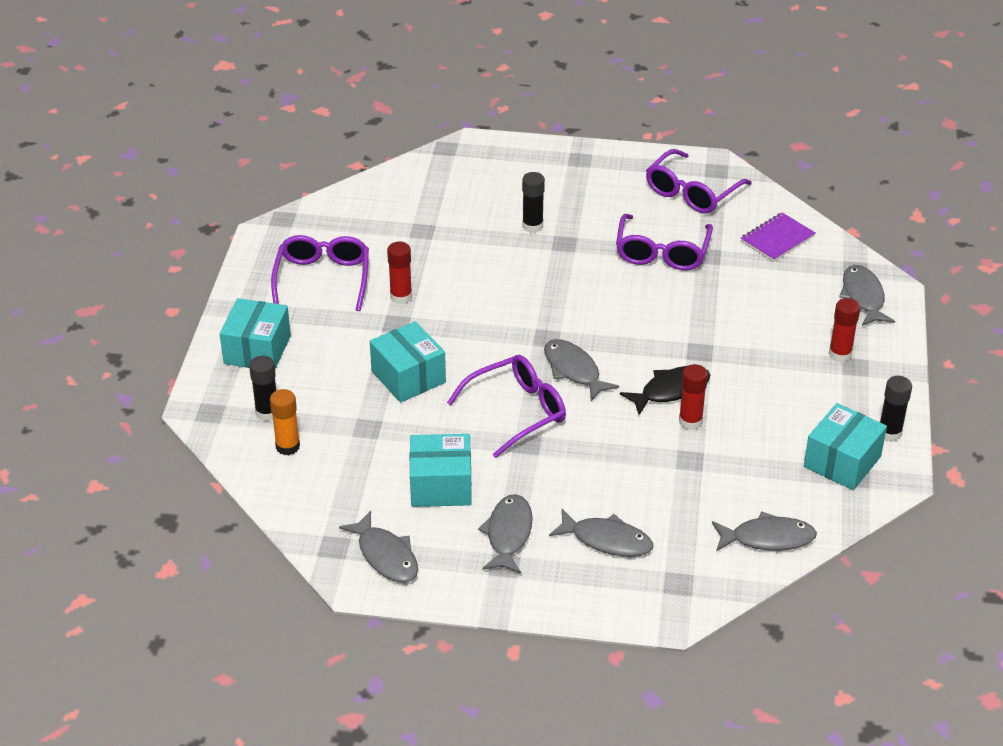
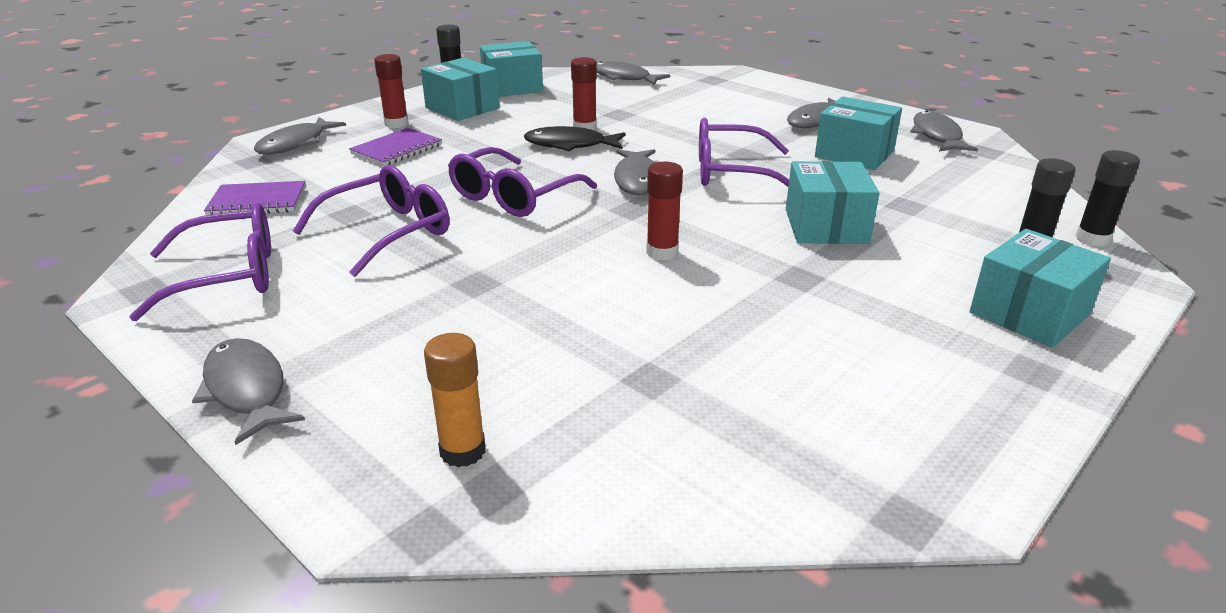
camera: 145 degrees left, 10 degrees down
(287, 446) = (1012, 216): orange glue stick -> orange glue stick (462, 451)
(322, 279) = (878, 368): purple glasses -> purple glasses (514, 196)
(401, 297) = (768, 302): red glue stick -> red glue stick (662, 252)
(532, 226) = (483, 318): black glue stick -> black glue stick (1092, 239)
(607, 540) = (740, 101): grey fish -> grey fish (247, 390)
(784, 324) = (397, 149): none -> purple notebook
(828, 402) = (462, 108): none -> turquoise box

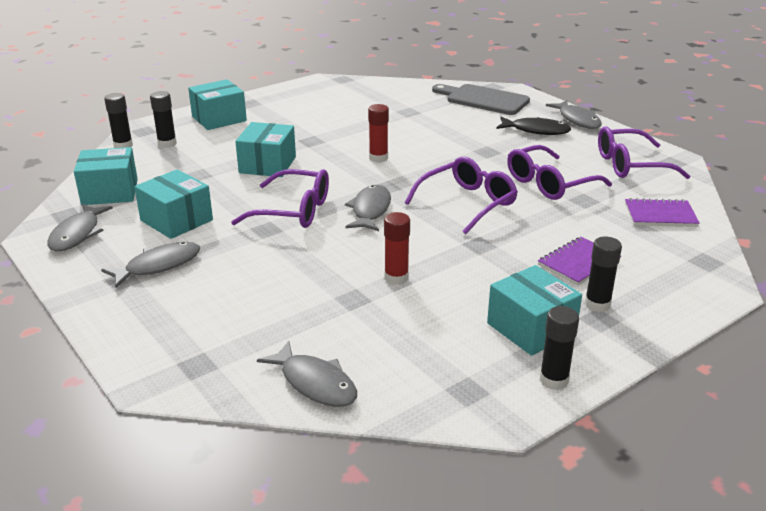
camera: 170 degrees left, 0 degrees up
(296, 144) = (684, 281): grey fish -> none
(396, 124) = (597, 304): red glue stick -> black glue stick
(462, 451) = (483, 99): orange glue stick -> grey cutting board
(512, 87) = (473, 373): turquoise box -> turquoise box (110, 192)
(570, 145) = (416, 254): black fish -> black fish (536, 130)

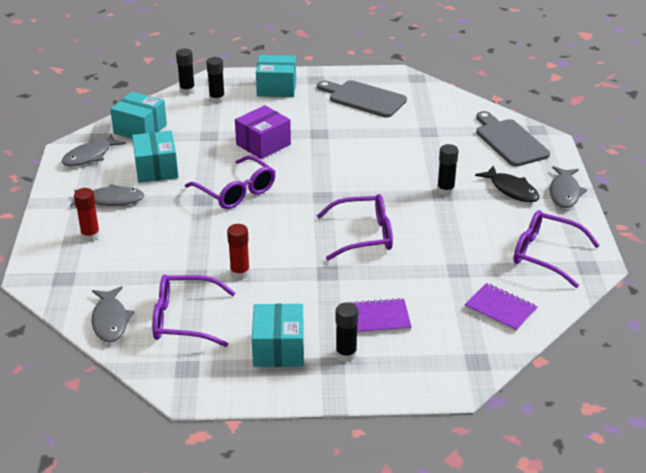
camera: 35 degrees right, 5 degrees up
(267, 165) = (263, 144): turquoise box -> purple box
(316, 104) = (364, 98): none -> grey cutting board
(370, 210) = (287, 212): grey fish -> none
(378, 158) = (349, 168): red glue stick -> red glue stick (90, 236)
(550, 183) = (452, 244): purple glasses -> purple glasses (185, 319)
(554, 380) = (245, 389): black glue stick -> black glue stick (445, 190)

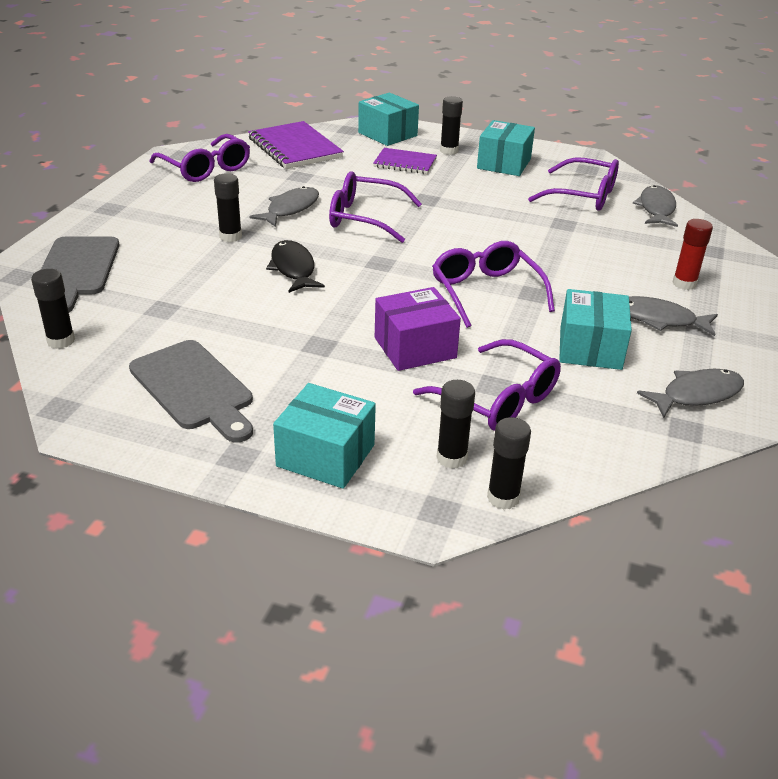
camera: 160 degrees left, 0 degrees up
(140, 129) = (609, 427): turquoise box -> turquoise box (387, 134)
(204, 129) = (496, 399): none -> purple glasses
(240, 273) = (516, 216): red glue stick -> none
(458, 103) = (61, 341): none -> black glue stick
(500, 309) = (294, 148): purple notebook -> purple notebook, size x1.61
(511, 190) = (157, 221): black fish -> black fish (293, 268)
(564, 193) = (106, 206): grey fish -> grey fish (290, 209)

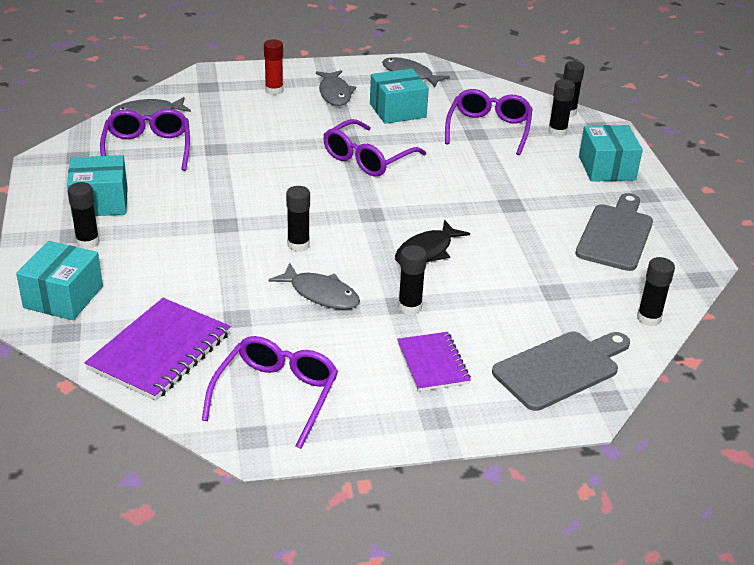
camera: 120 degrees left, 0 degrees up
(290, 209) = (320, 294): grey fish -> grey fish turned 150 degrees counterclockwise
(366, 218) = (298, 245): purple glasses -> black glue stick
(405, 163) = (145, 260): purple notebook -> purple notebook (433, 363)
(415, 348) = (470, 168): purple box -> none

